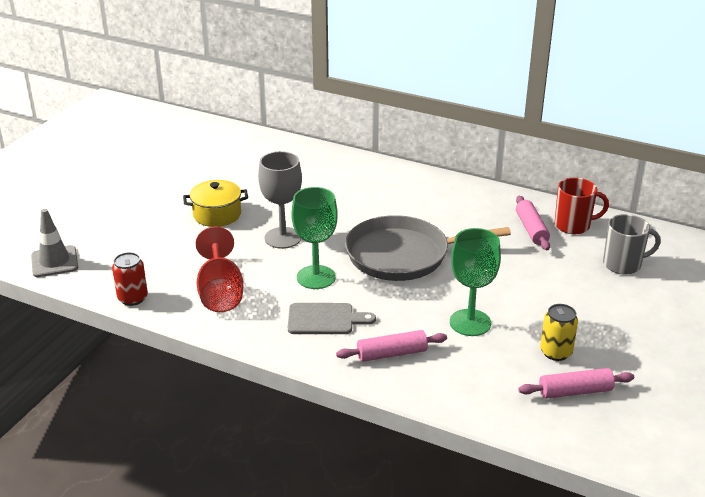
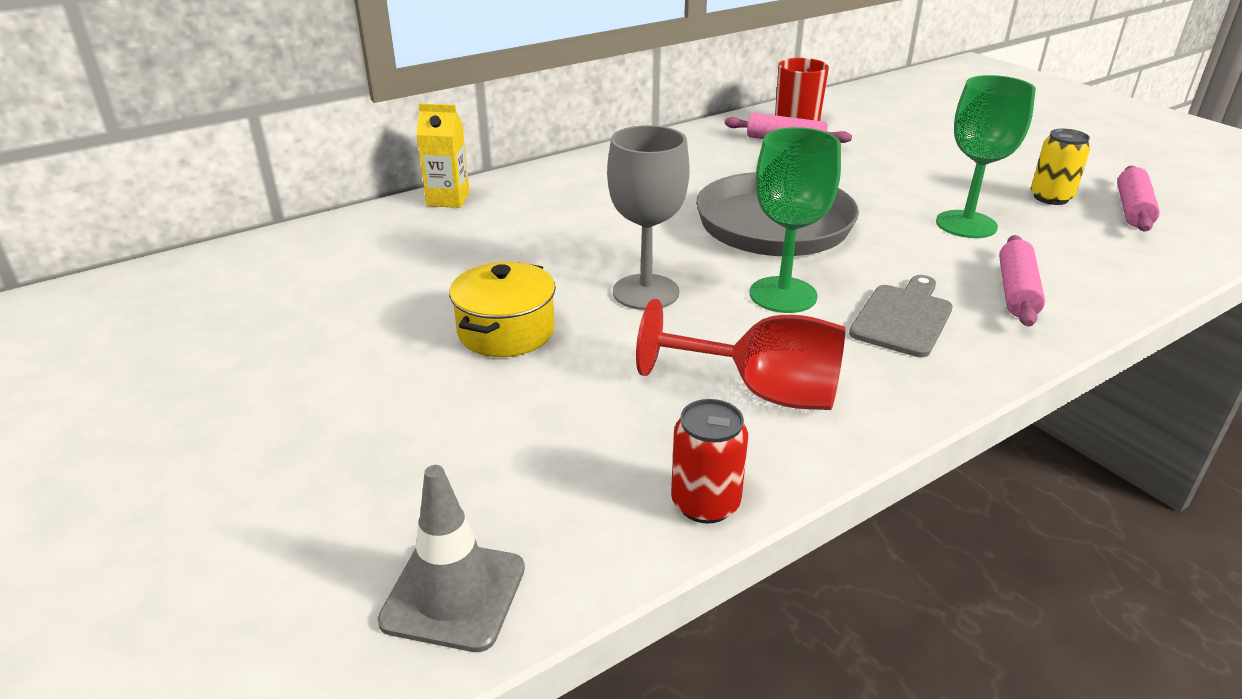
camera: 60 degrees left, 0 degrees up
(326, 154) = (448, 199): none -> yellow carton
(623, 264) = (894, 123): grey mug -> none

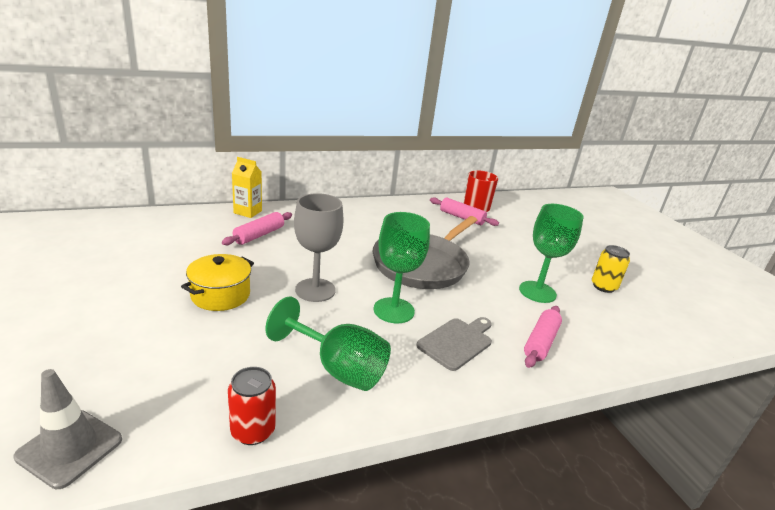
camera: 10 degrees right, 5 degrees down
(762, 392) = (337, 368): red goblet -> green goblet
(1132, 209) = (653, 306): pink rolling pin -> pink rolling pin (259, 235)

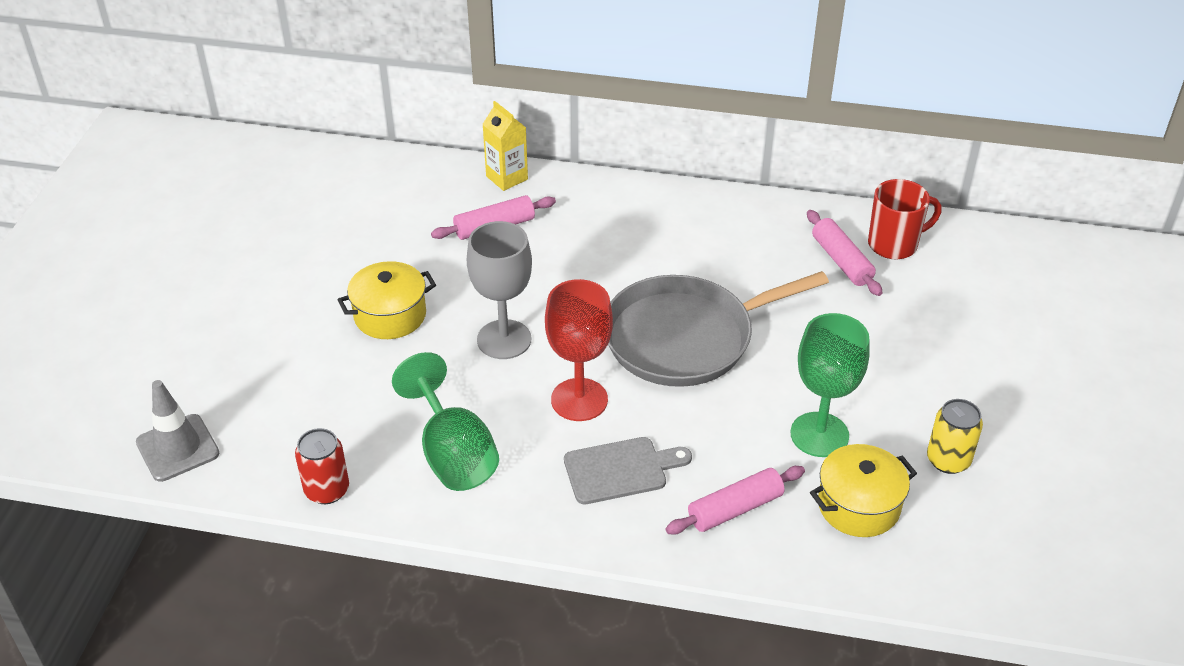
camera: 35 degrees right, 15 degrees up
(394, 310) = (579, 400): green goblet -> red goblet
(594, 320) = (858, 506): none -> yellow pot

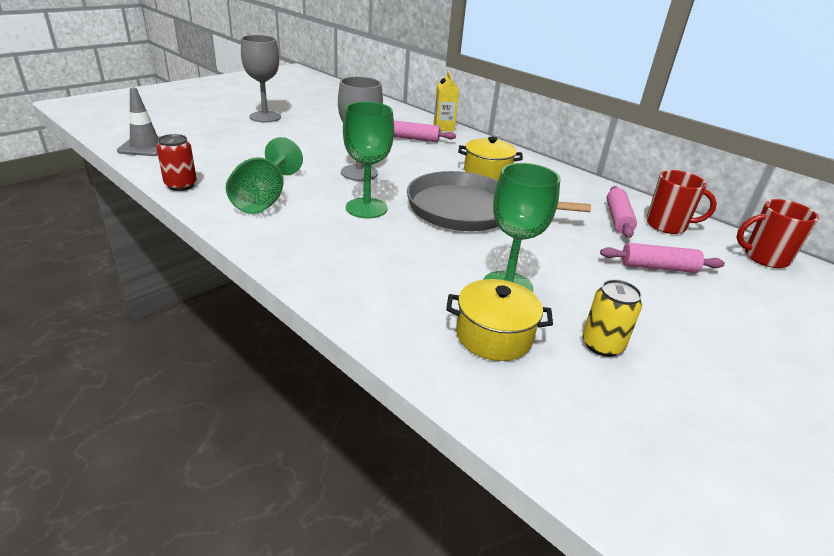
camera: 30 degrees right, 10 degrees down
(247, 287) = (265, 117): none -> grey goblet
(390, 315) = (314, 146): yellow pot -> yellow pot (487, 172)
(579, 400) = (366, 208): red goblet -> green goblet
(620, 470) = (347, 244): grey cutting board -> none
(735, 509) = (397, 294): pink rolling pin -> pink rolling pin (658, 267)
(1007, 248) = (764, 257): none -> red mug

